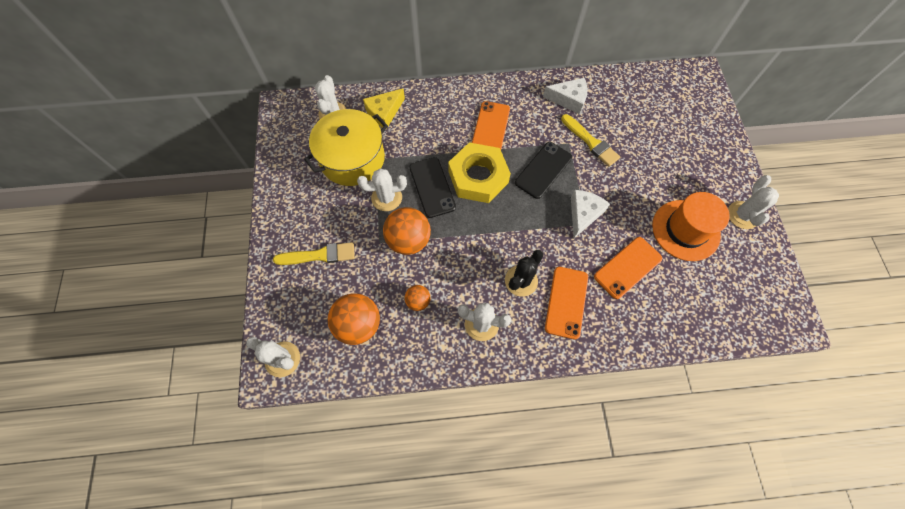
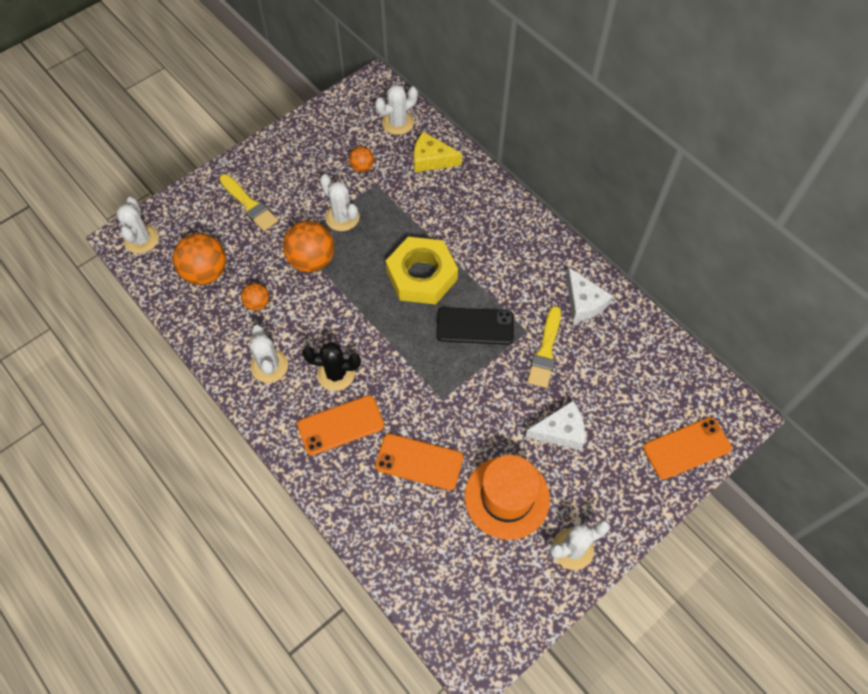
camera: 55 degrees right, 5 degrees down
(352, 159) = (362, 167): yellow pot -> orange ball
(432, 187) = (381, 245): black phone -> none
(490, 128) = (487, 253): orange phone -> orange phone (686, 448)
(583, 214) = (451, 389): white cheese -> white cheese (560, 431)

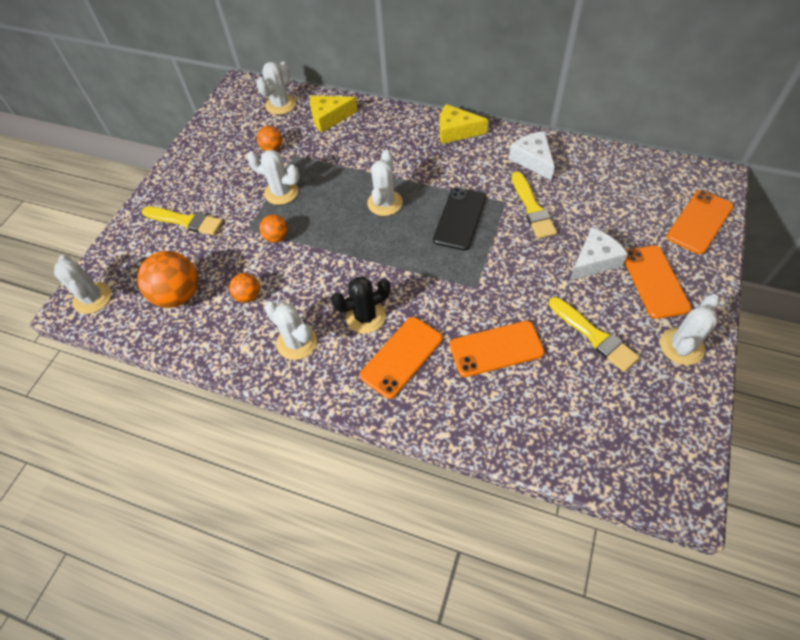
camera: 25 degrees left, 5 degrees down
(312, 260) = (276, 237): orange ball -> orange ball, size x0.53
(421, 275) = (385, 203): yellow nut -> white cactus
(475, 326) = (460, 218): black phone -> black phone turned 45 degrees counterclockwise
(507, 497) = (594, 336): orange hat -> yellow brush
(535, 234) = (456, 131): none -> yellow cheese
(583, 302) = (532, 160): white cheese -> white cheese turned 150 degrees counterclockwise
(598, 480) = (654, 281): none -> orange phone

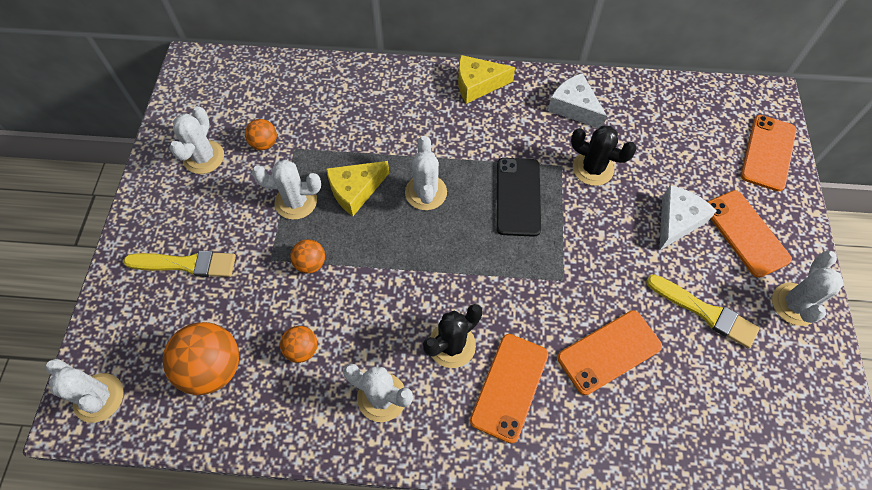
camera: 20 degrees left, 5 degrees up
(280, 105) = (255, 82): white cactus -> white cactus (204, 157)
(329, 118) = (322, 90): yellow cheese -> yellow cheese (355, 190)
(532, 208) = (593, 168): yellow brush -> black cactus

